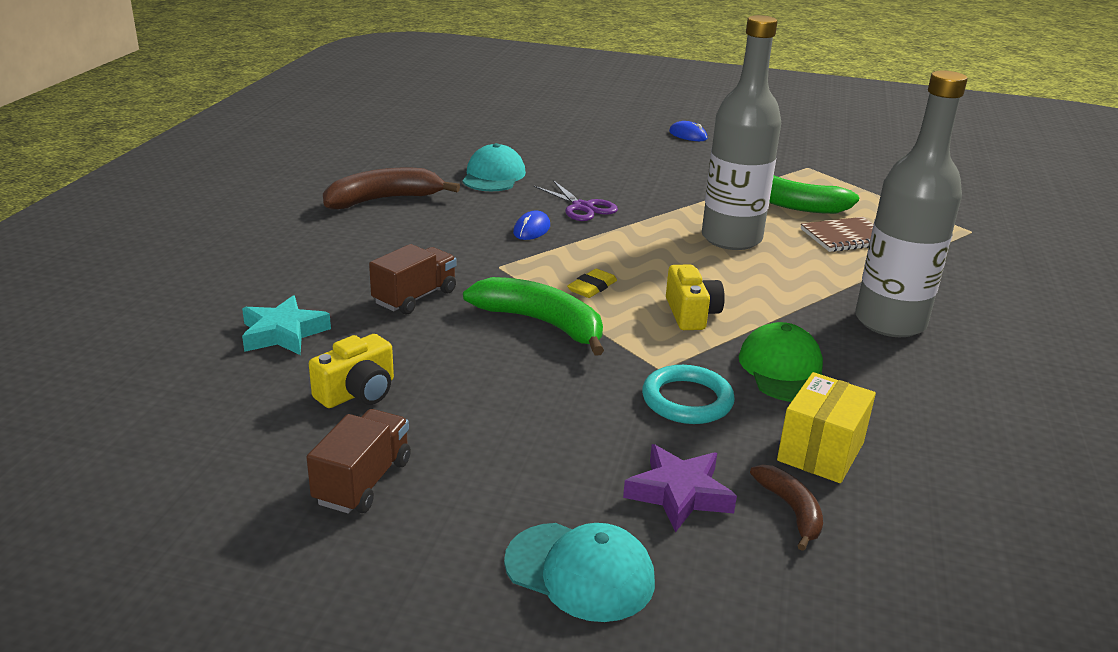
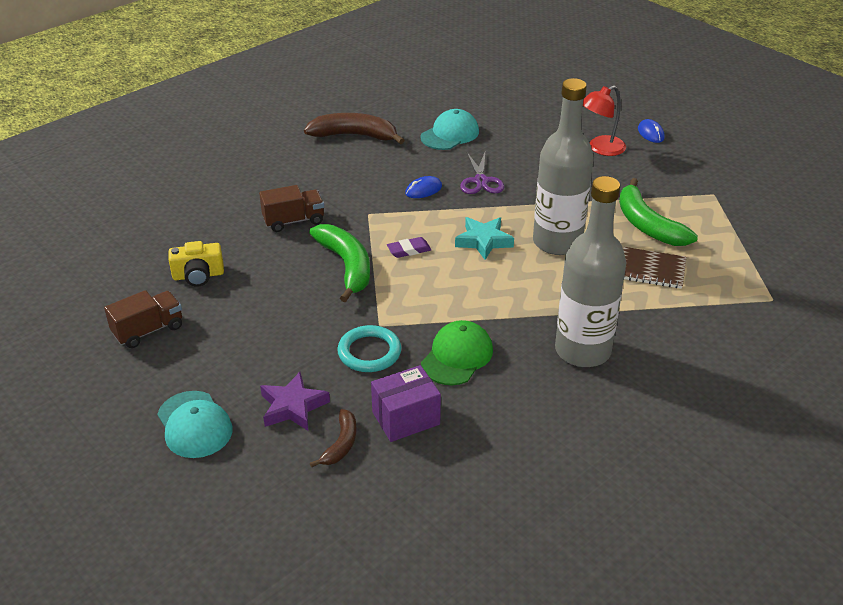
camera: 35 degrees right, 10 degrees up
(283, 333) = (199, 222): turquoise star -> turquoise star (483, 241)
(592, 287) = (409, 250): yellow eraser -> purple eraser
(660, 156) = (600, 149): none -> red lamp
(691, 314) = (449, 293): yellow camera -> none
(820, 451) = (406, 418): yellow box -> purple box

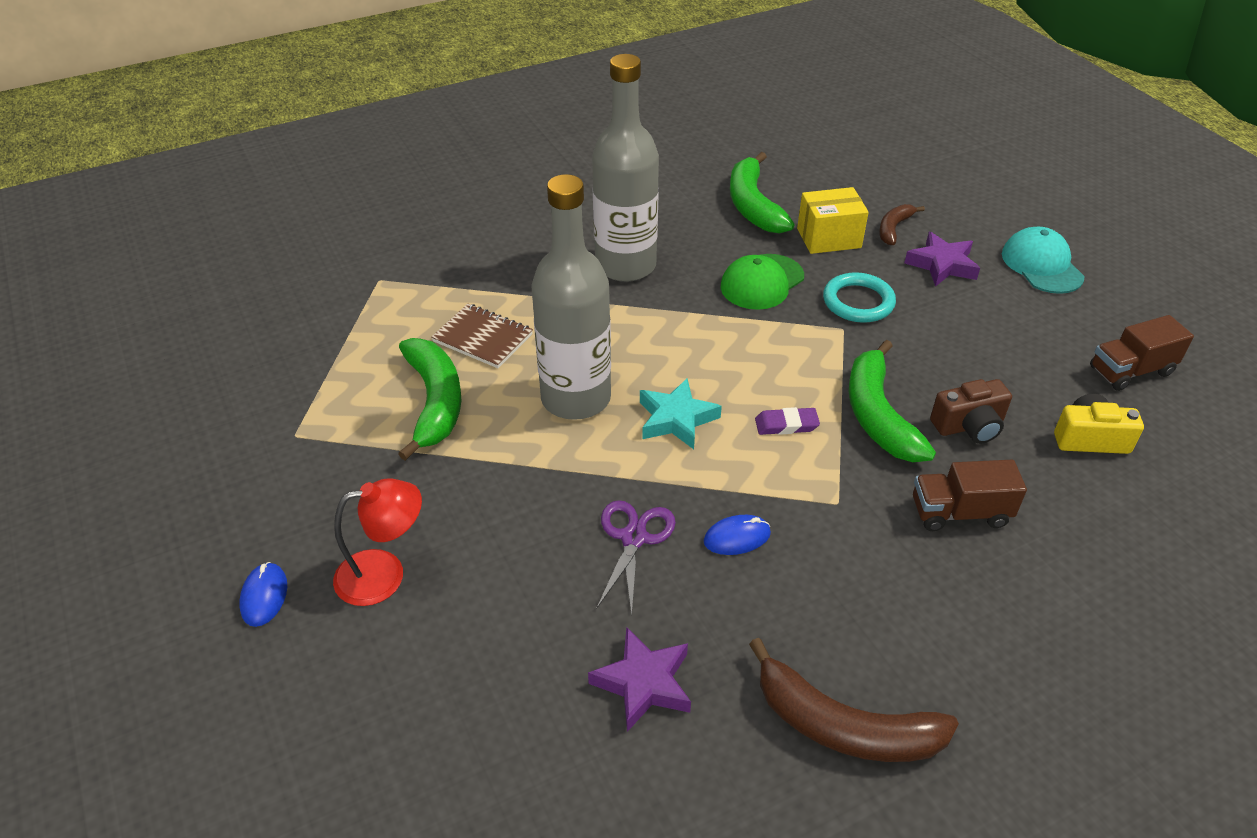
camera: 165 degrees left, 5 degrees up
(282, 270) = (969, 426): none -> brown camera
(406, 418) = (829, 238): purple box -> yellow box
(450, 134) = (644, 683): turquoise cap -> purple star
(493, 447) = (753, 205): none -> green banana

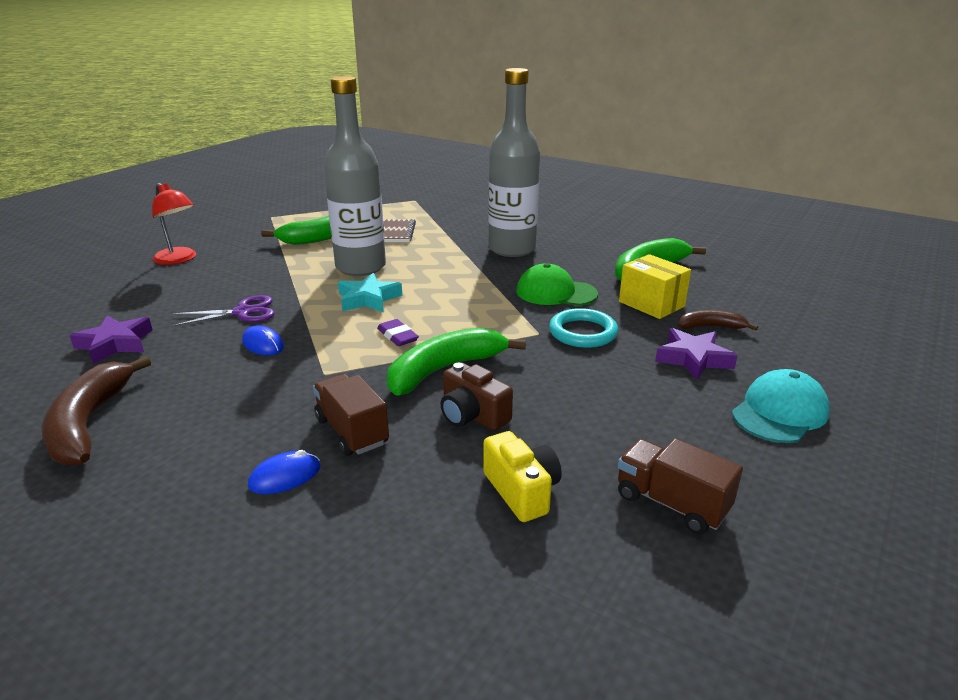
camera: 60 degrees right, 15 degrees down
(264, 596) = (152, 241): blue mouse -> blue mouse (285, 476)

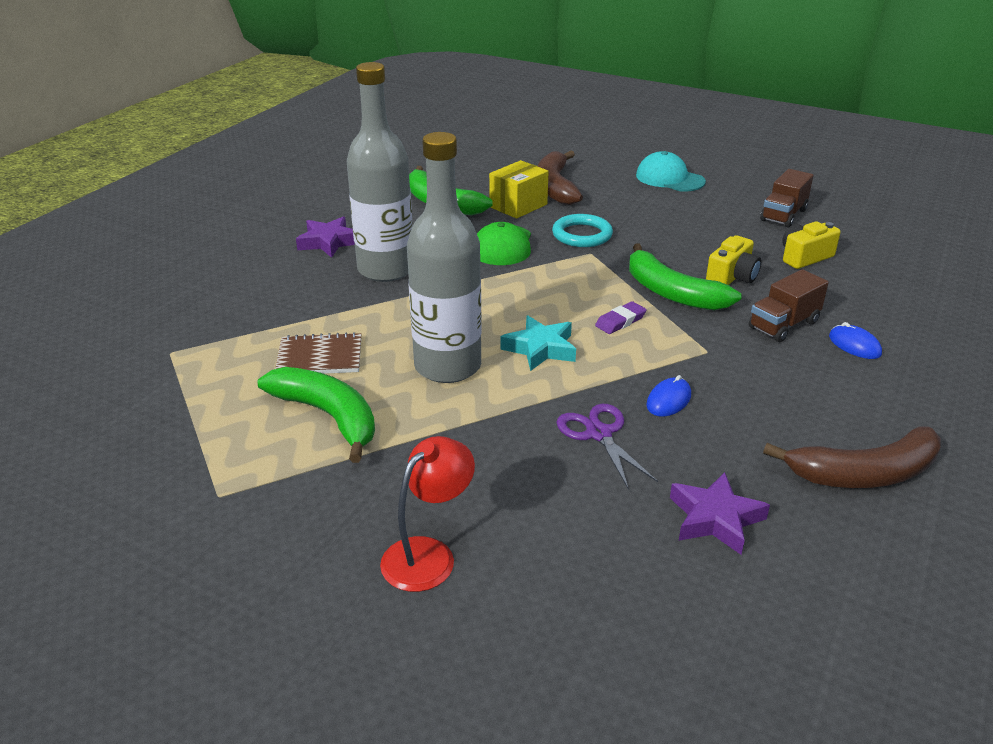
camera: 95 degrees left, 5 degrees up
(472, 415) = (732, 277): brown camera -> yellow camera
(693, 359) = (610, 197): purple star -> purple star (329, 242)
(711, 327) = (555, 187): brown banana -> brown banana, size x1.82

